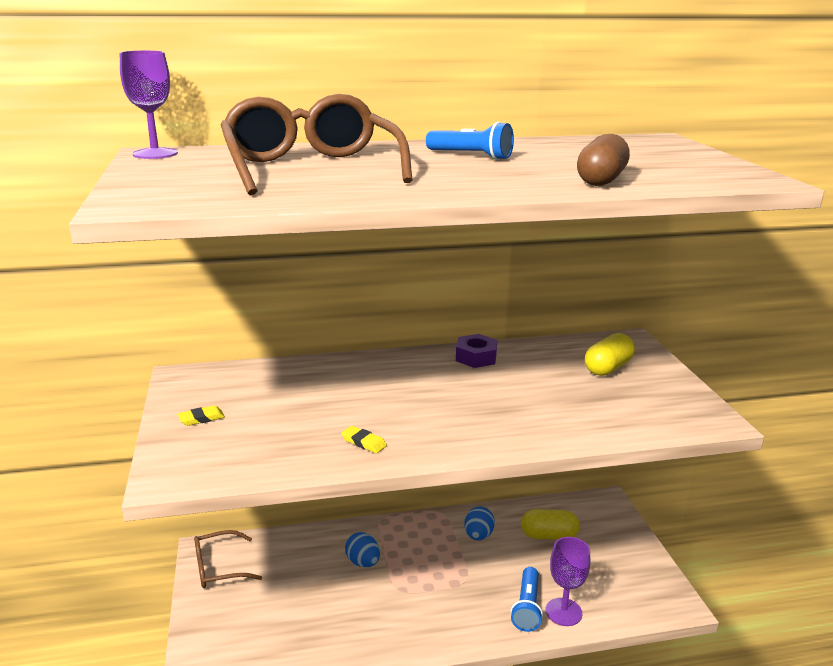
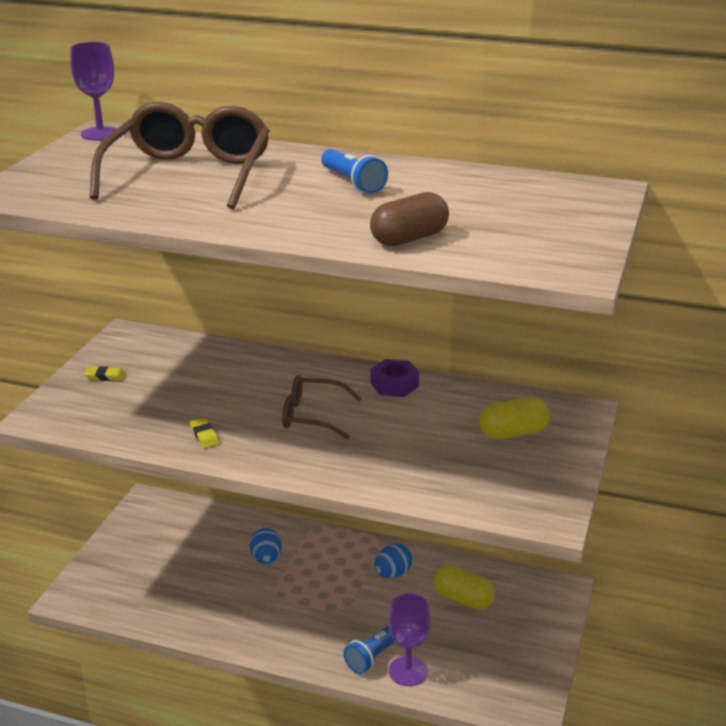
camera: 30 degrees right, 5 degrees up
(218, 568) = (146, 519): brown glasses -> brown glasses (312, 416)

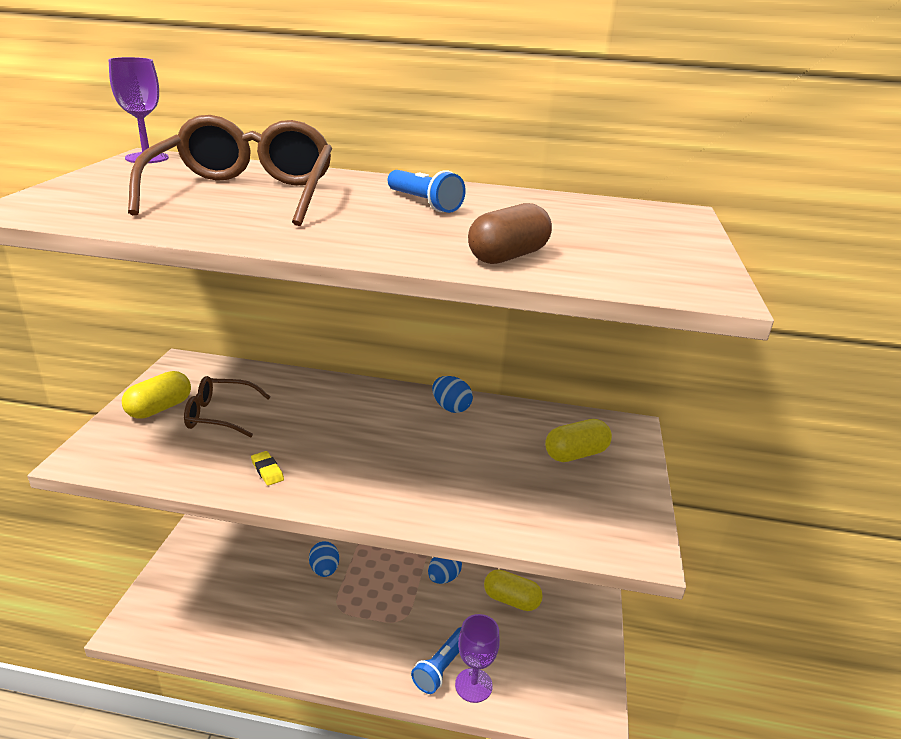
camera: 10 degrees left, 0 degrees up
(105, 376) = (159, 408): yellow eraser -> yellow capsule
(312, 416) = (377, 444): brown glasses -> brown glasses (219, 415)
(394, 385) = (451, 408): purple nut -> blue egg

